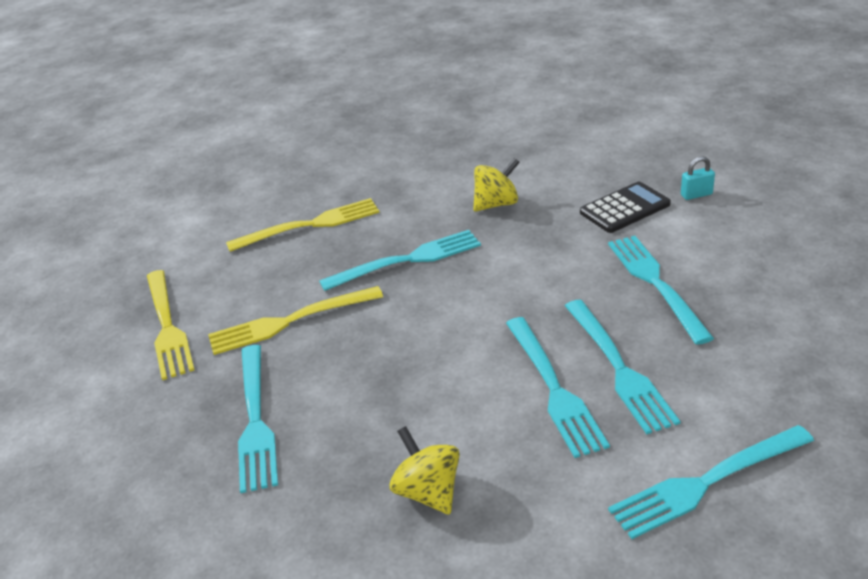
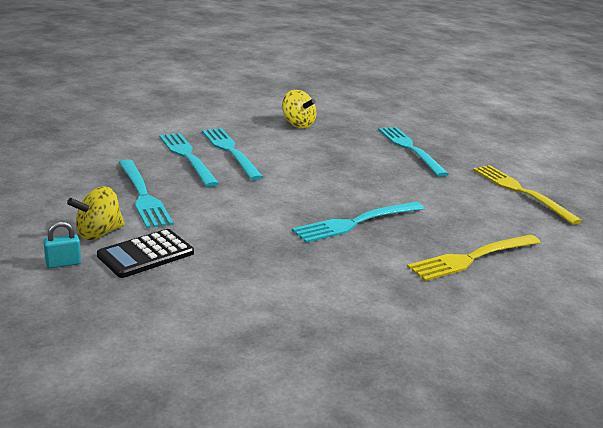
camera: 165 degrees right, 10 degrees down
(289, 322) = (428, 189): yellow fork -> none
(496, 204) = (281, 267): yellow spinning top -> yellow spinning top (98, 233)
(706, 483) = (155, 120): turquoise fork -> none

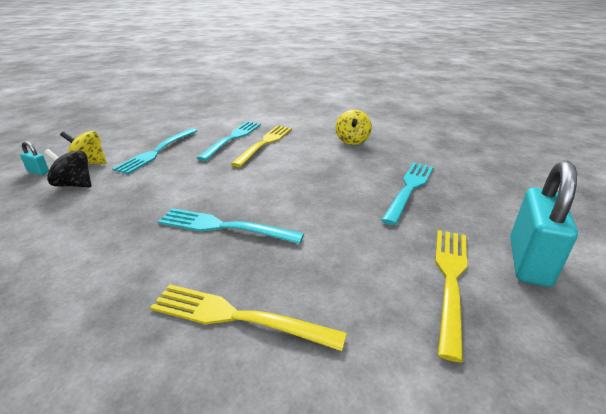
camera: 50 degrees right, 5 degrees up
(146, 254) = (74, 184): black calculator -> black spinning top
(230, 151) = (265, 143): turquoise fork -> yellow fork
(534, 167) = (529, 261): none -> turquoise padlock

